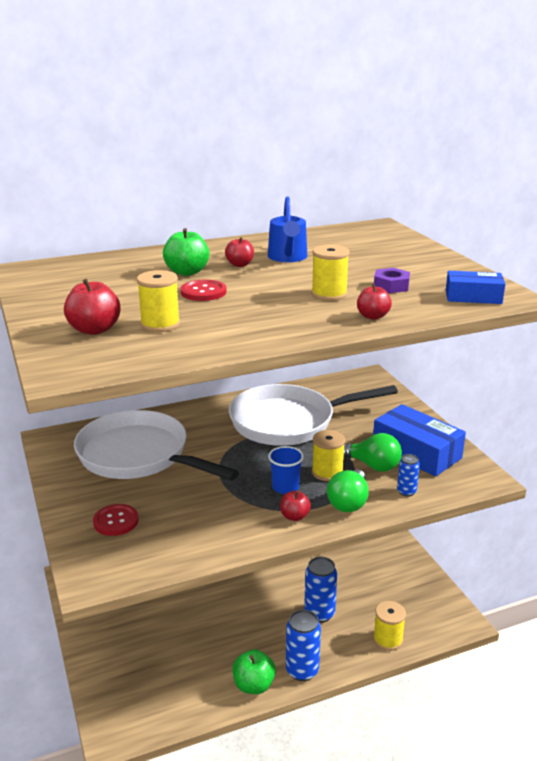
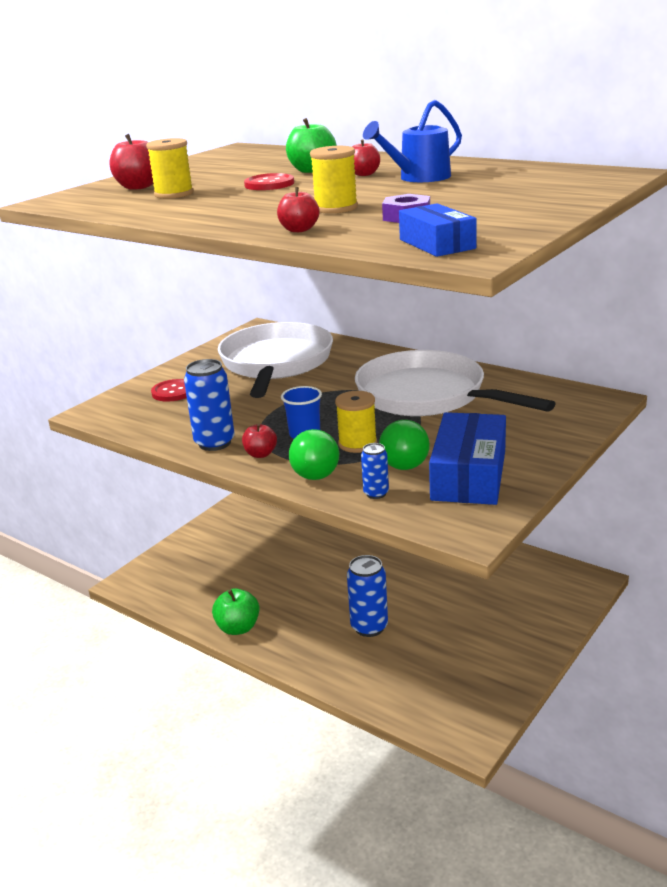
camera: 60 degrees right, 0 degrees up
(302, 670) = (281, 648): blue can -> blue can (214, 443)
(348, 502) = (316, 470): green light bulb -> green light bulb turned 75 degrees counterclockwise
(388, 639) = (379, 688): yellow spool -> none

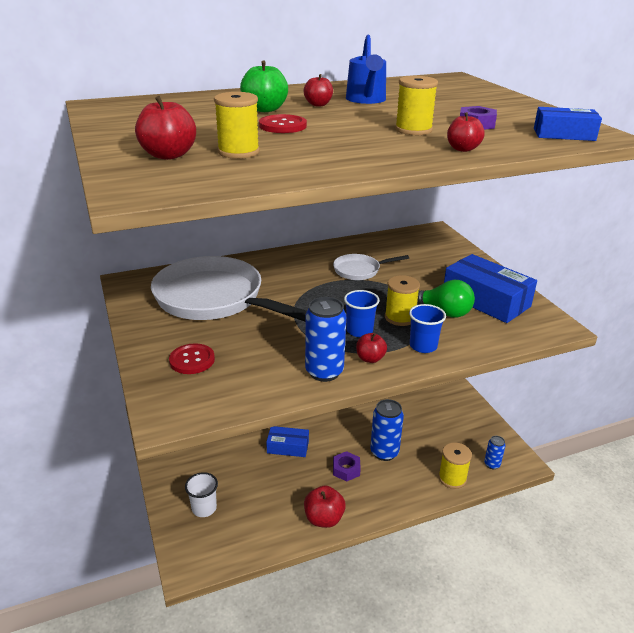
camera: 60 degrees left, 5 degrees up
(192, 560) = (204, 508): none -> white cup
(238, 628) = (324, 519): green apple -> red apple
(311, 566) = (288, 447): none -> blue box
(316, 470) = (423, 346): green light bulb -> blue cup
(317, 613) = (346, 469): none -> purple nut
(376, 493) = (479, 337): blue can -> blue can (492, 464)
(380, 691) = (452, 478): none -> yellow spool
(427, 396) = (359, 270): white pan -> white pan, size x0.46

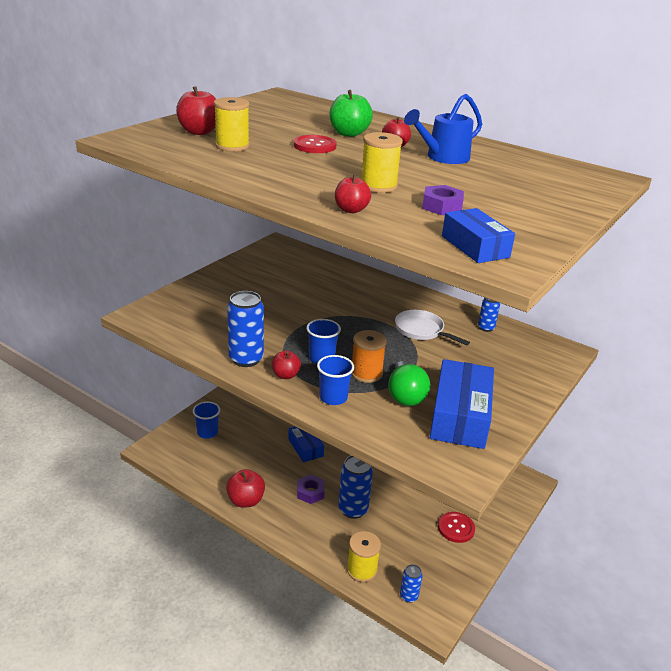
camera: 55 degrees right, 0 degrees up
(192, 360) = (208, 301): red button -> red button (456, 528)
(204, 508) = (207, 432): white cup -> blue cup
(214, 299) = (294, 282): white pan -> none
(381, 245) = (486, 328): none -> blue can
(400, 317) = (366, 373): yellow spool -> orange spool

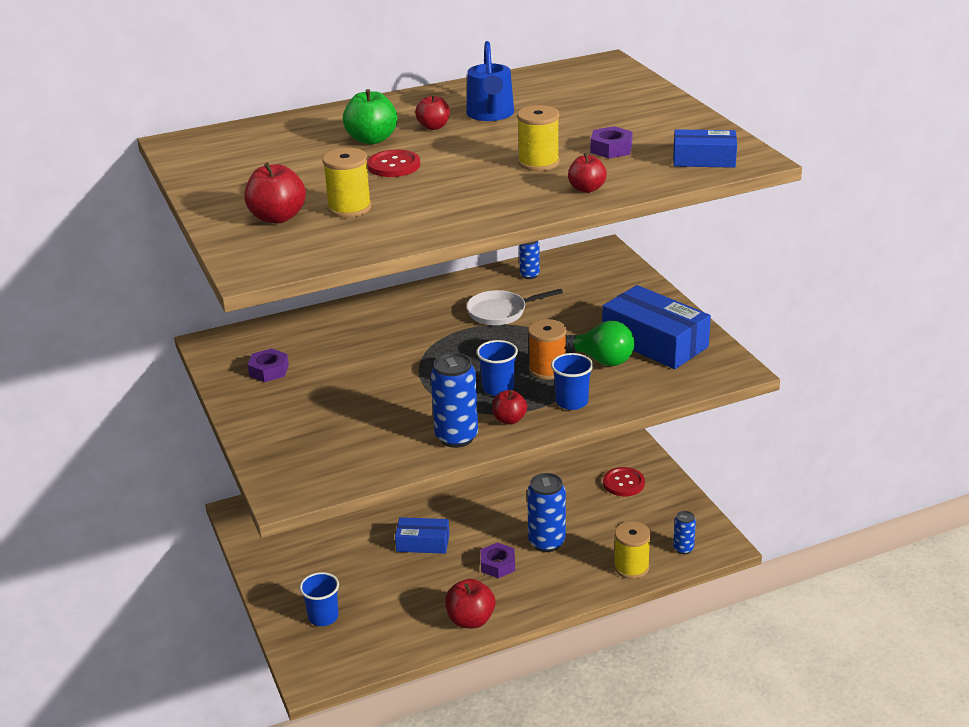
camera: 55 degrees left, 0 degrees up
(266, 269) = (269, 370): none -> purple nut

